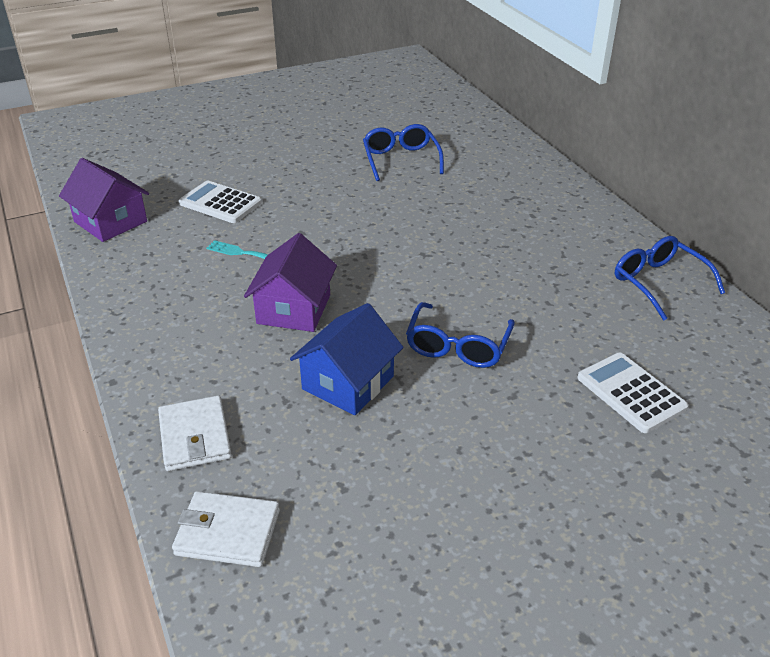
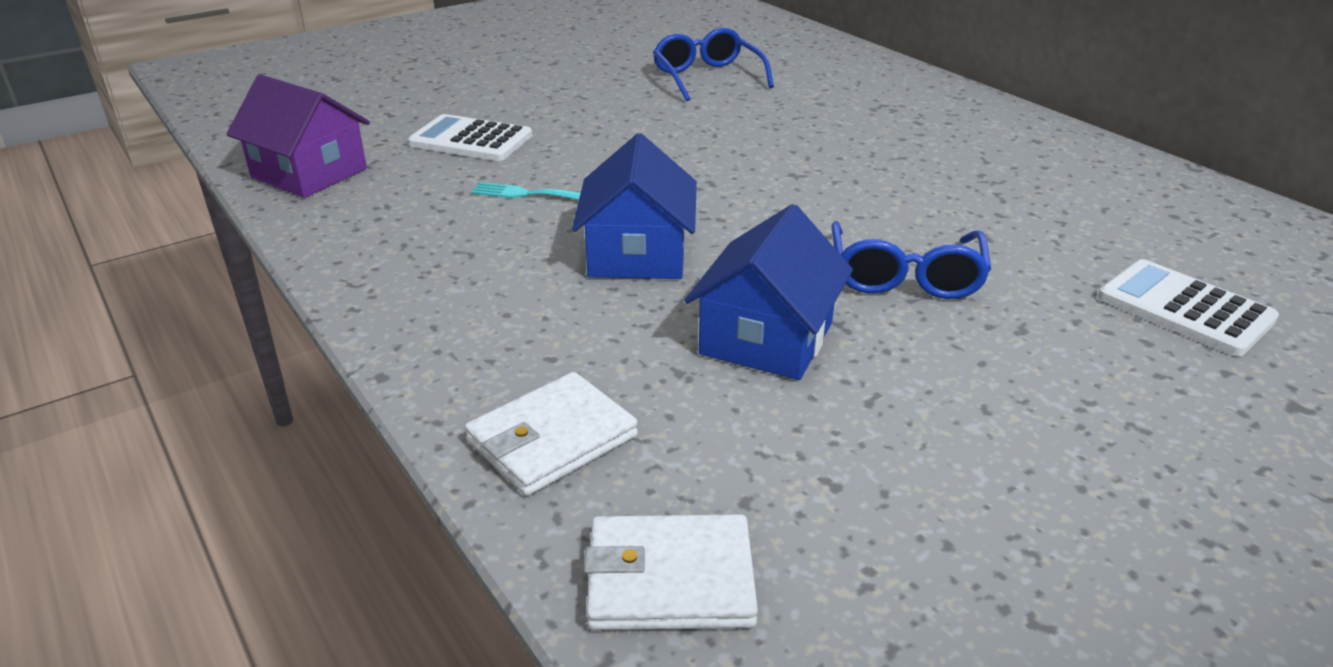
camera: 10 degrees left, 5 degrees down
(195, 436) = (552, 439): white wallet -> white wallet turned 75 degrees clockwise
(294, 309) = (637, 254): purple house -> blue house
(659, 283) = (1133, 180): blue glasses -> none

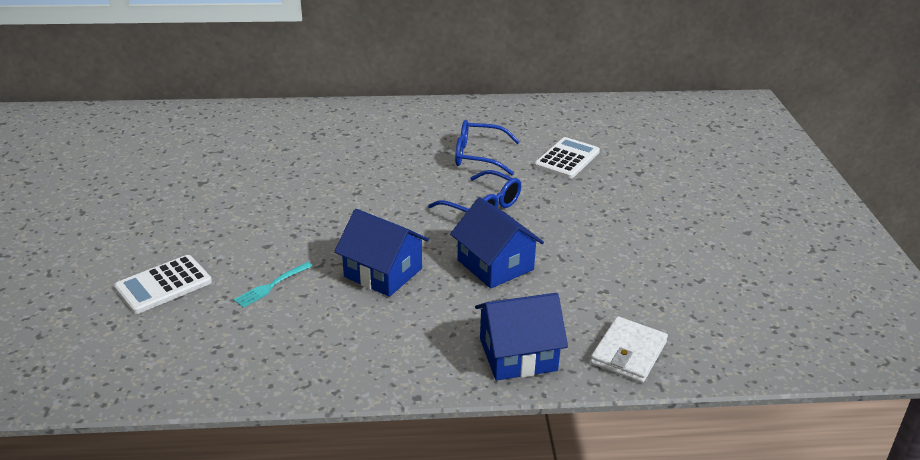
camera: 60 degrees left, 0 degrees up
(309, 173) = (121, 370): purple house -> none
(552, 439) = (518, 354): white wallet -> blue house
(707, 77) = (198, 167): blue glasses -> blue glasses (479, 156)
(1185, 308) = (567, 159): white calculator -> white calculator turned 135 degrees clockwise

